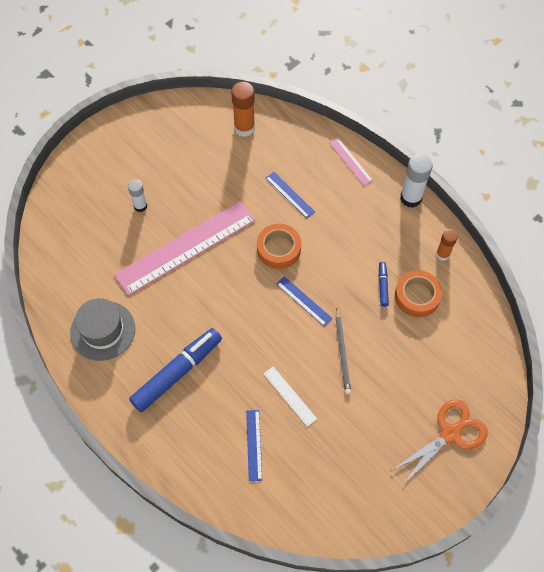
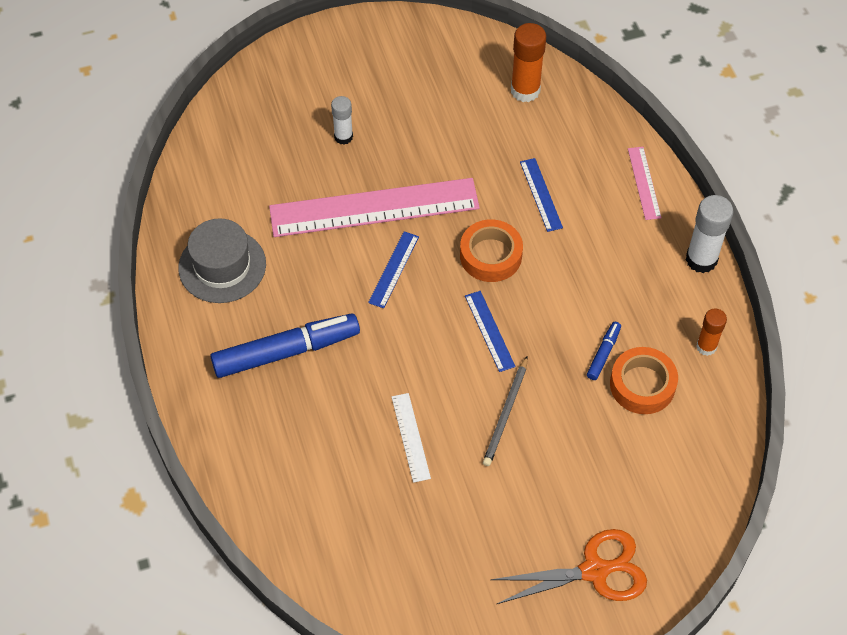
camera: 25 degrees right, 5 degrees down
(254, 445) = (335, 475): blue ruler -> blue ruler (393, 269)

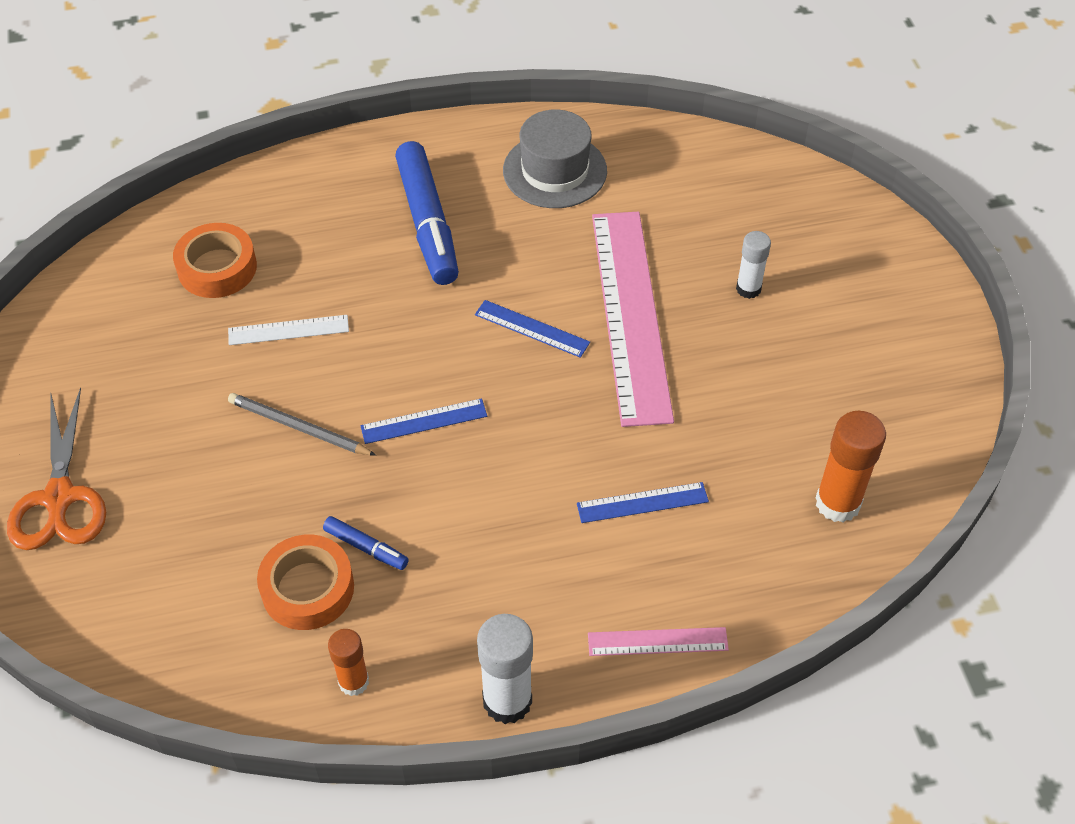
camera: 95 degrees right, 5 degrees down
(490, 255) = (542, 433): orange tape -> orange tape (217, 268)

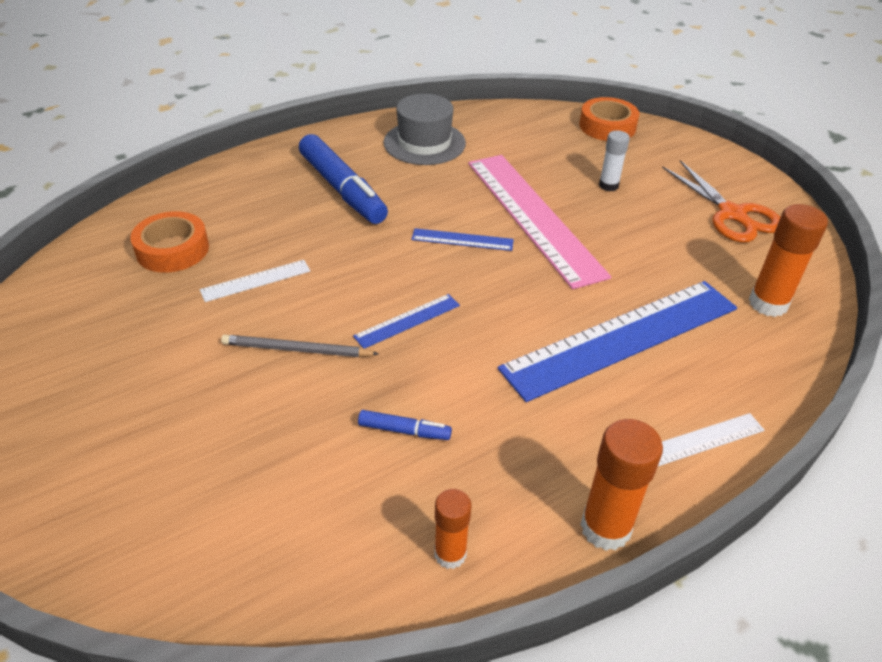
camera: 20 degrees left, 10 degrees down
(59, 498) = (72, 465): orange scissors -> orange scissors (732, 214)
(308, 588) = (364, 480): orange tape -> orange tape (607, 126)
(507, 701) = (605, 528): white glue stick -> orange glue stick
(642, 503) = (622, 338): blue ruler -> blue ruler, size x2.31
(657, 641) = (703, 439): pink ruler -> white ruler

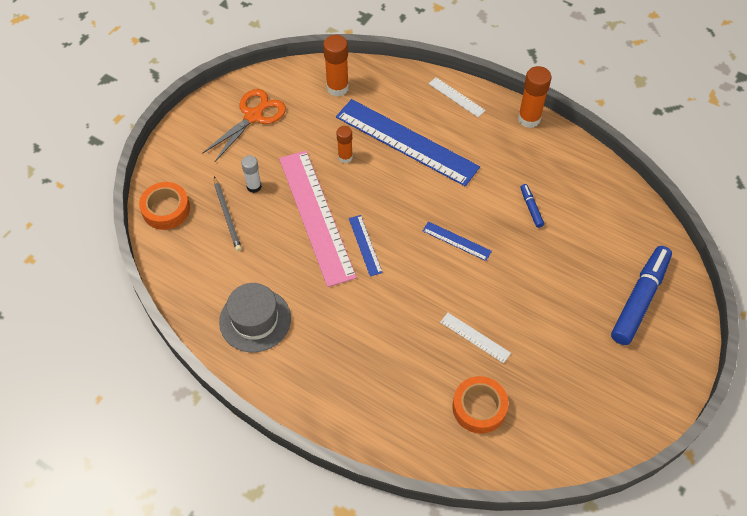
camera: 115 degrees left, 15 degrees up
(296, 350) = (513, 282): grey pencil -> grey pencil (227, 215)
(342, 189) = (349, 343): blue marker -> blue marker (639, 299)
(450, 554) = (579, 165): orange glue stick -> orange glue stick (345, 157)
(533, 216) = (316, 216): pink ruler -> pink ruler turned 60 degrees counterclockwise

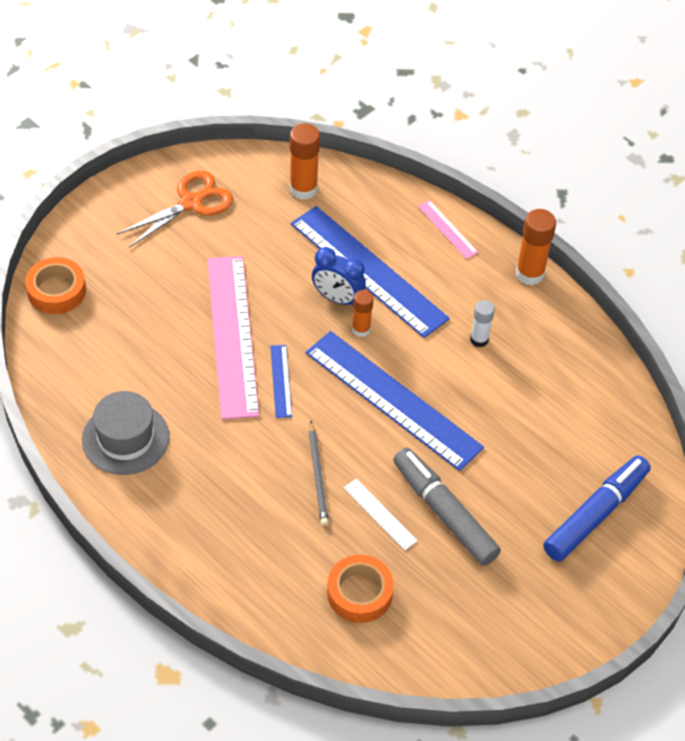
camera: 10 degrees right, 5 degrees down
(227, 215) = (126, 313): grey pencil -> grey pencil (318, 476)
(254, 186) = (168, 286): white glue stick -> white glue stick (479, 339)
(345, 157) = (288, 274): orange glue stick -> orange glue stick (361, 329)
(389, 169) = (337, 298): none -> blue clock
(456, 97) = (447, 229): white ruler -> pink ruler
(456, 241) = (393, 399): blue ruler -> blue ruler, size x2.31
(524, 325) = (444, 513): none -> grey marker
(531, 208) = (497, 380): blue marker -> none

